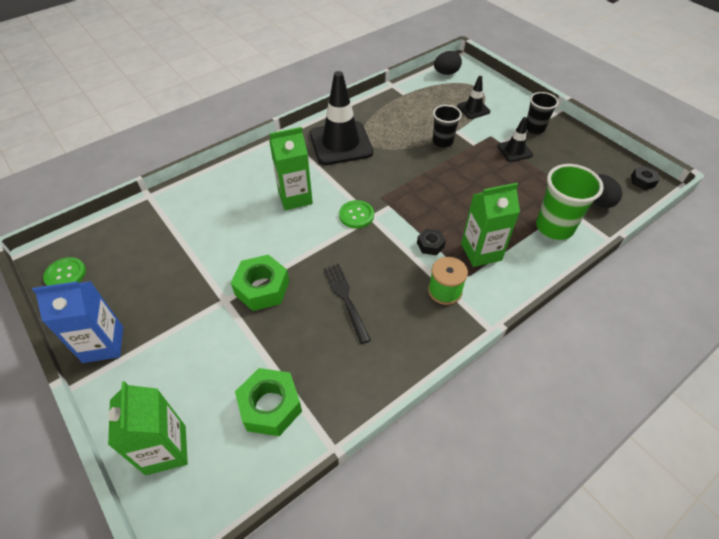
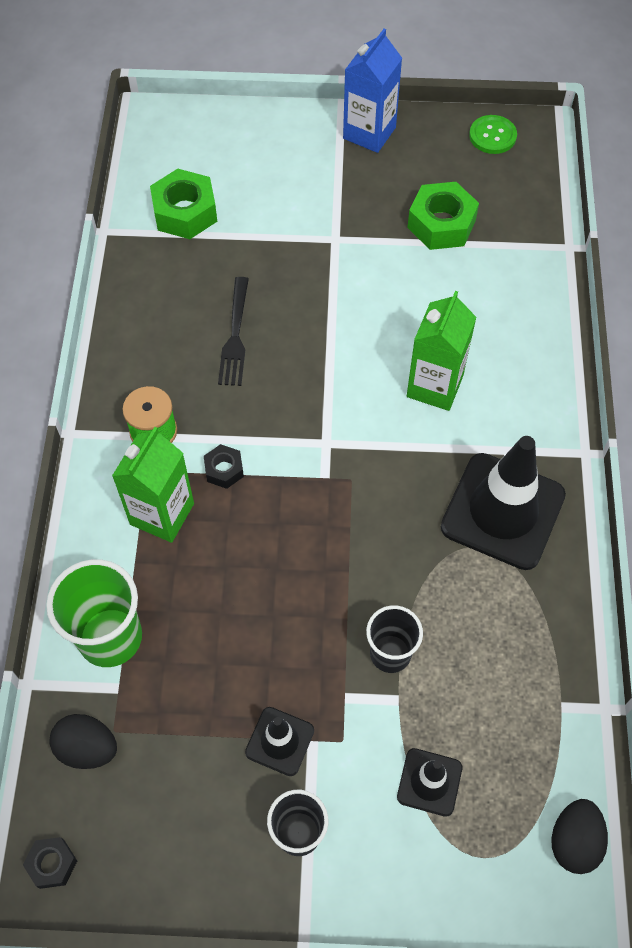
camera: 130 degrees right, 10 degrees up
(166, 450) = (219, 132): green carton -> none
(262, 288) = (320, 276): green nut -> green nut (441, 224)
(346, 299) = (235, 336): black fork -> black fork turned 75 degrees clockwise
(356, 215) = (343, 429): green button -> none

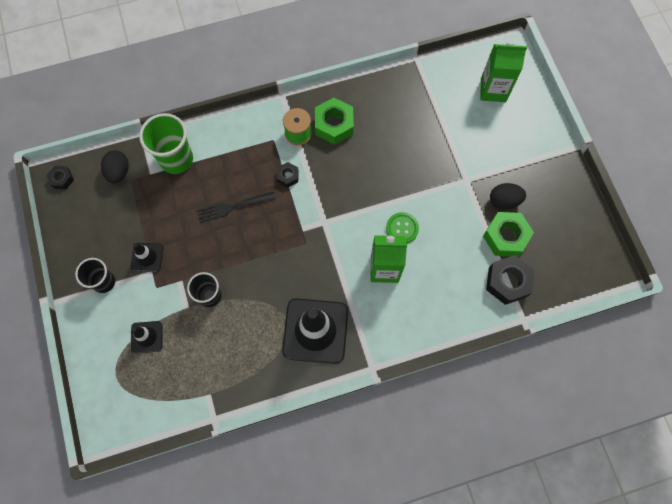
camera: 70 degrees right, 10 degrees up
(162, 514) = (251, 156): green carton -> green carton (493, 90)
(185, 212) = (448, 93): green nut -> green nut (334, 125)
(235, 336) = (374, 151): black fork -> black fork (233, 207)
(369, 133) = (558, 172): blue carton -> none
(492, 136) = (593, 247): green button -> green button (402, 228)
(509, 245) = (507, 282): none -> black nut
(574, 841) = (136, 420): black egg -> black egg (504, 201)

